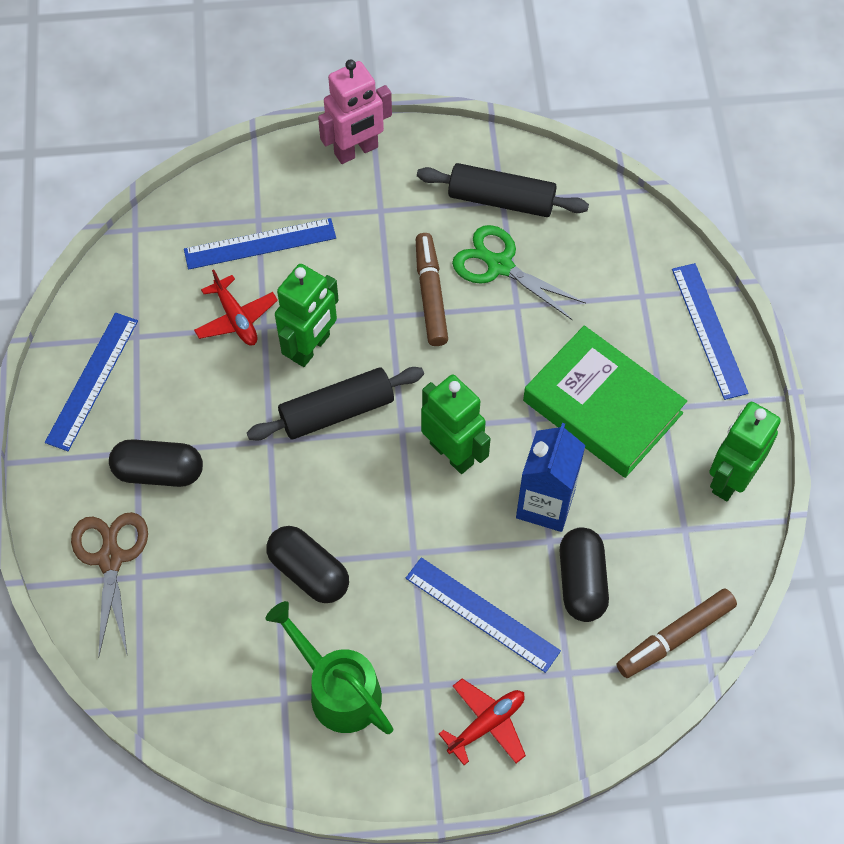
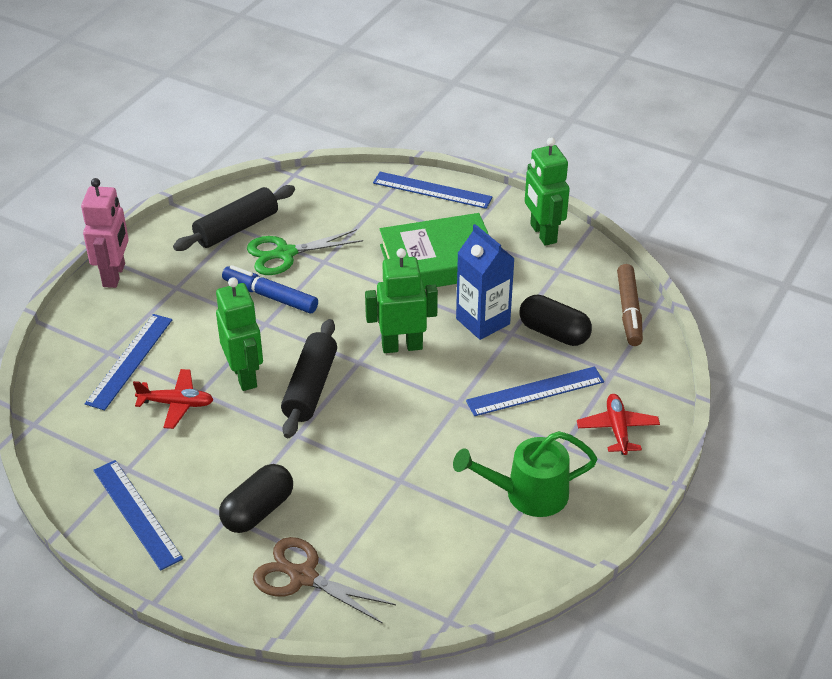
camera: 55 degrees left, 20 degrees down
(309, 572) = (422, 465): black capsule -> none
(431, 294) = (270, 296): brown marker -> blue marker

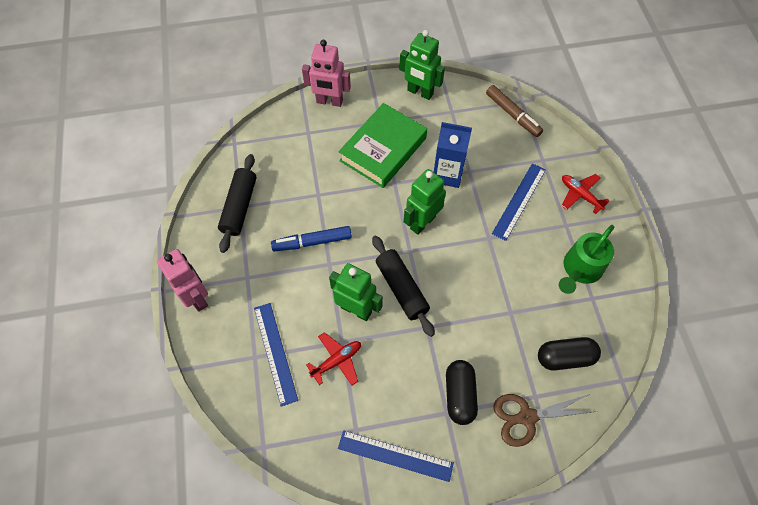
camera: 40 degrees left, 20 degrees up
(285, 253) = (289, 205): green scissors -> none
(432, 190) = (329, 101): blue ruler -> pink robot
(554, 333) = (491, 155): black capsule -> black capsule (565, 358)

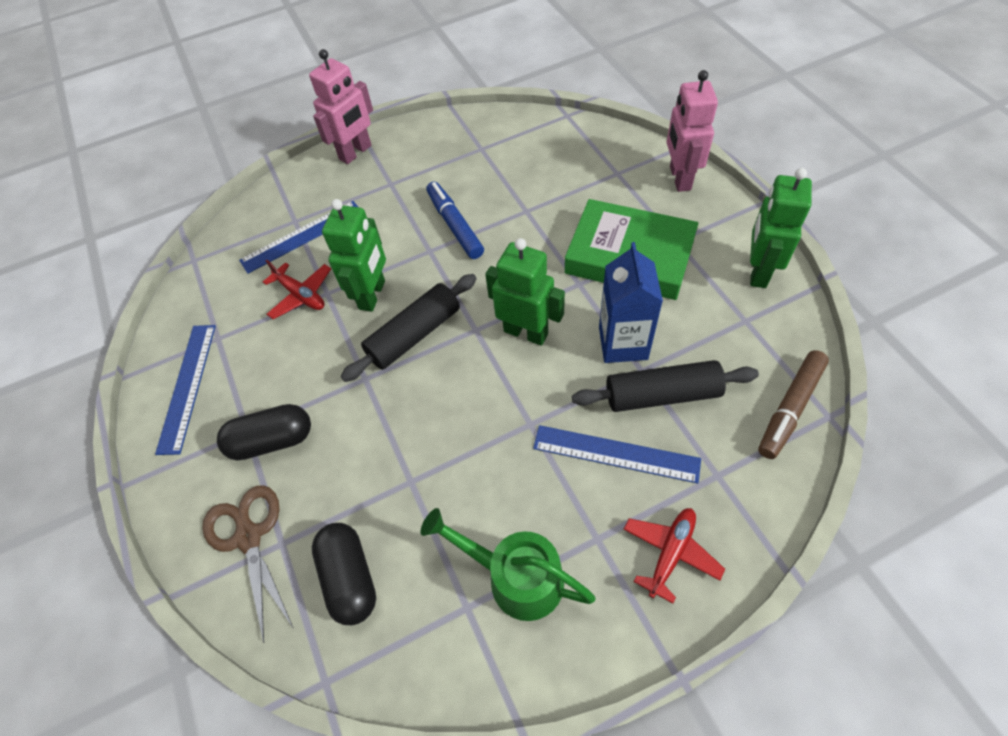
camera: 80 degrees right, 5 degrees down
(239, 207) = (480, 148): black rolling pin -> black rolling pin (662, 395)

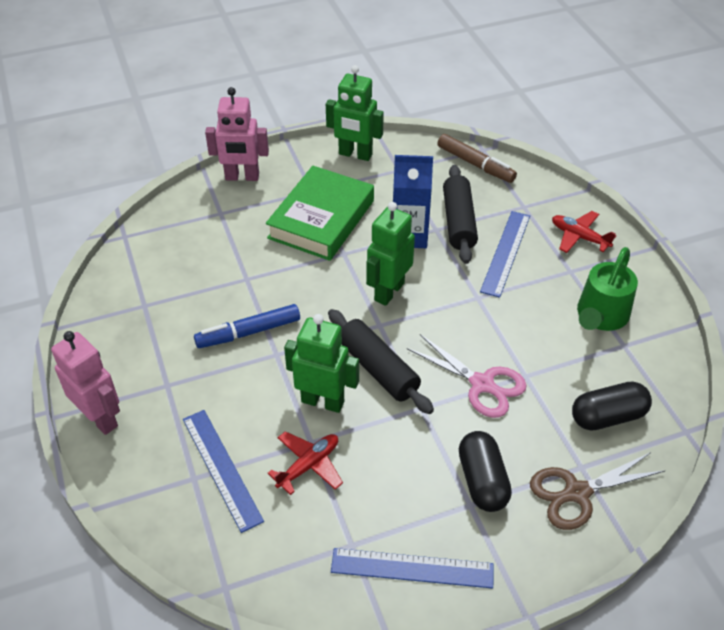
camera: 90 degrees left, 10 degrees down
(396, 434) = (482, 384): none -> pink scissors

